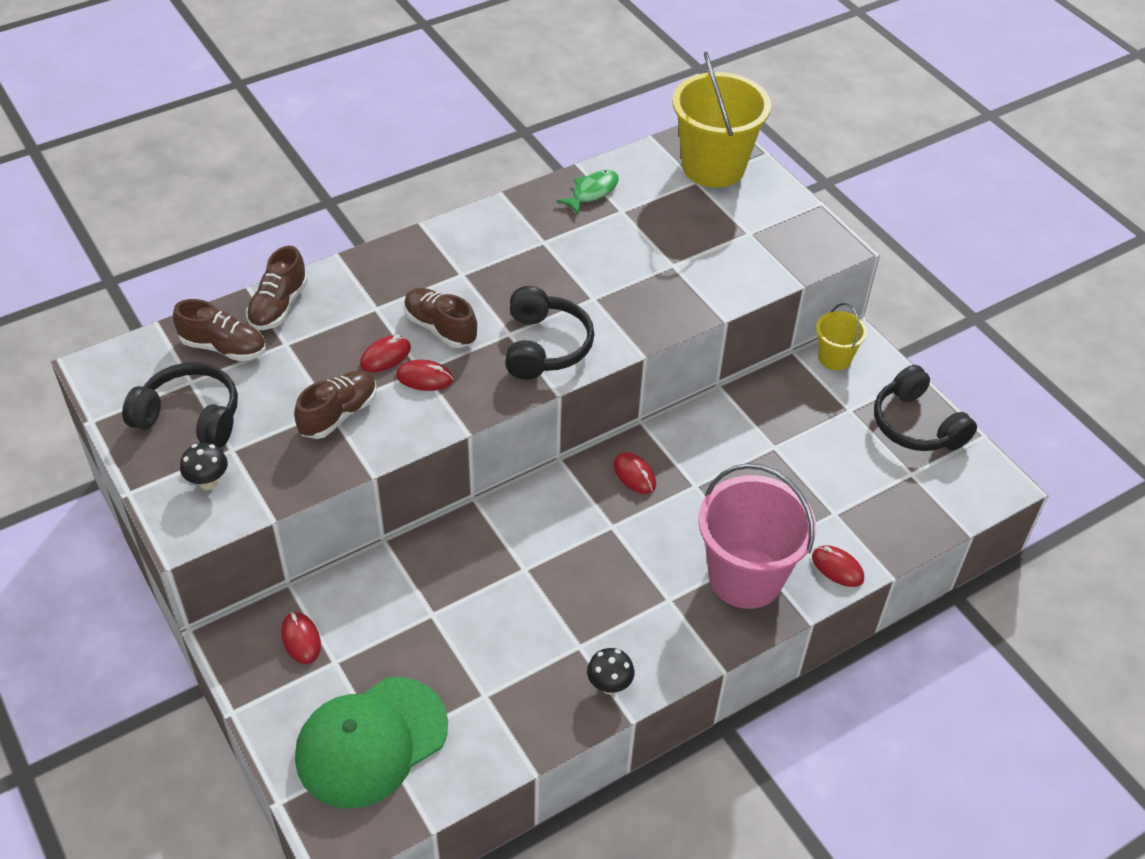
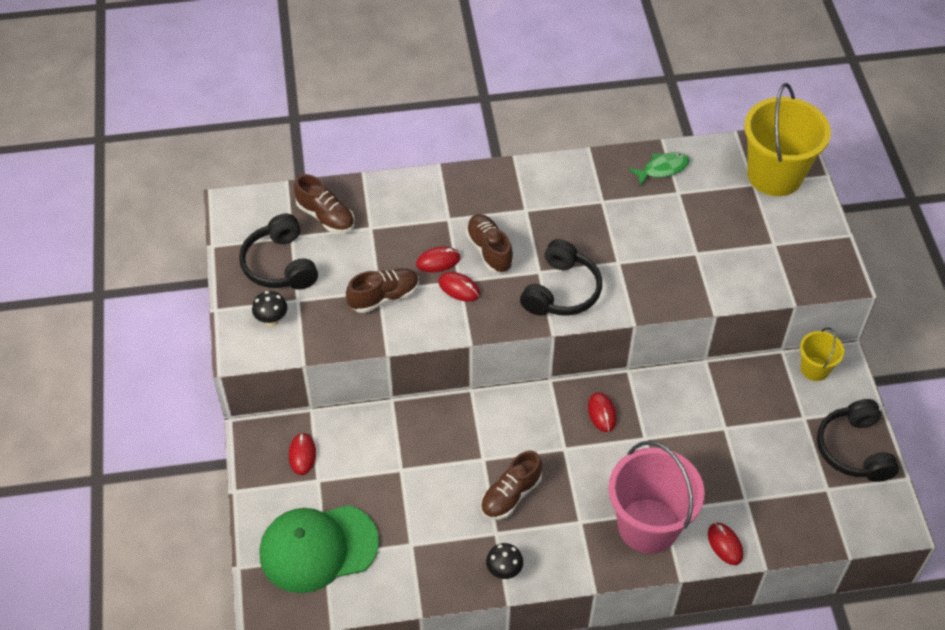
camera: 25 degrees right, 5 degrees up
(190, 417) = (280, 264): black headphones -> black headphones turned 150 degrees counterclockwise
(278, 306) = (378, 195): brown shoe -> brown shoe (510, 495)

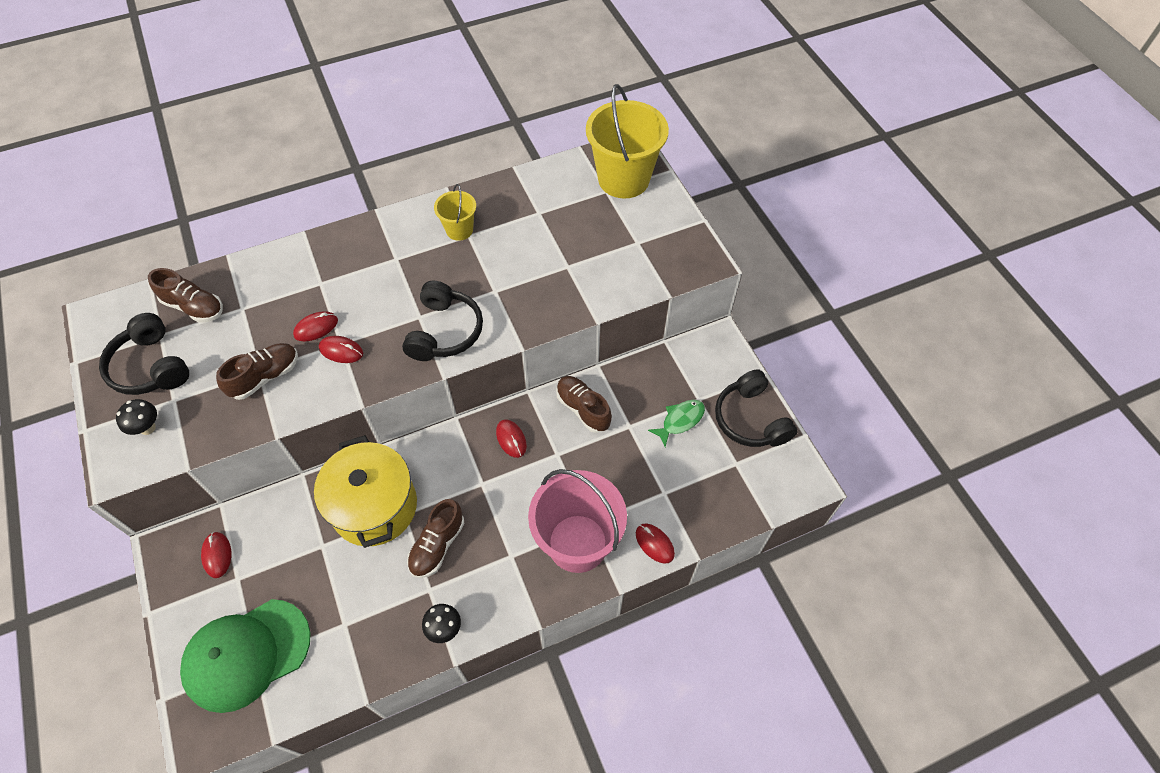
camera: 15 degrees left, 5 degrees up
(456, 445) = (375, 506): none -> yellow pot
(489, 250) = (366, 306): brown shoe -> brown shoe (583, 409)
(662, 169) = (519, 193): green fish -> green fish (680, 420)
(815, 369) = (697, 350): yellow bucket -> yellow bucket (459, 230)

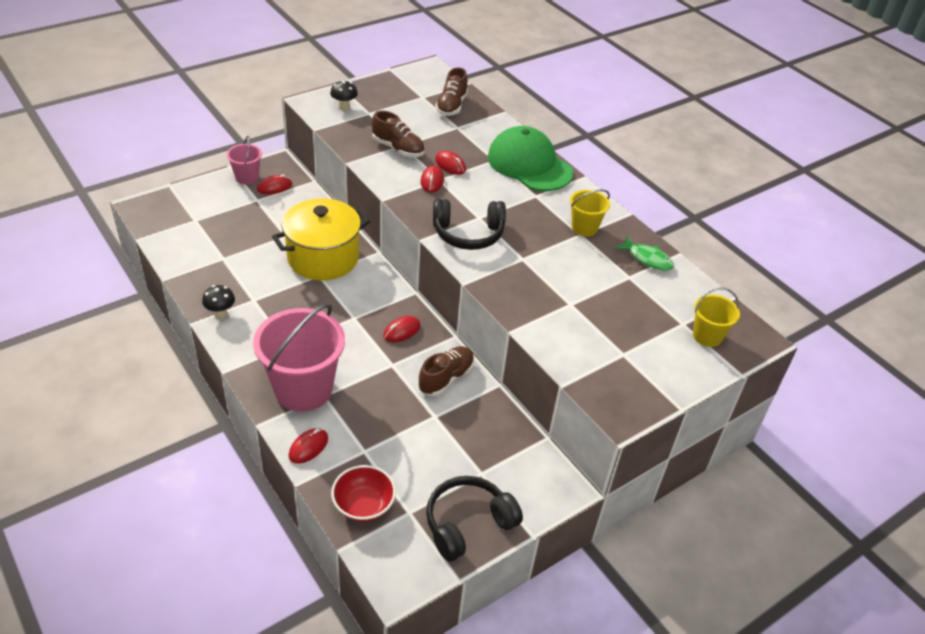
camera: 75 degrees right, 15 degrees down
(151, 366) = (394, 98): black headphones -> none
(183, 590) = (247, 177): none -> pink bucket
(246, 654) = (200, 215): green cap -> green cap (529, 164)
(437, 545) = (293, 299): brown shoe -> none
(623, 179) = (707, 336): yellow bucket -> yellow bucket, size x0.50
(680, 420) = (451, 458): green fish -> green fish (647, 259)
(726, 500) = (363, 505): none -> red bowl

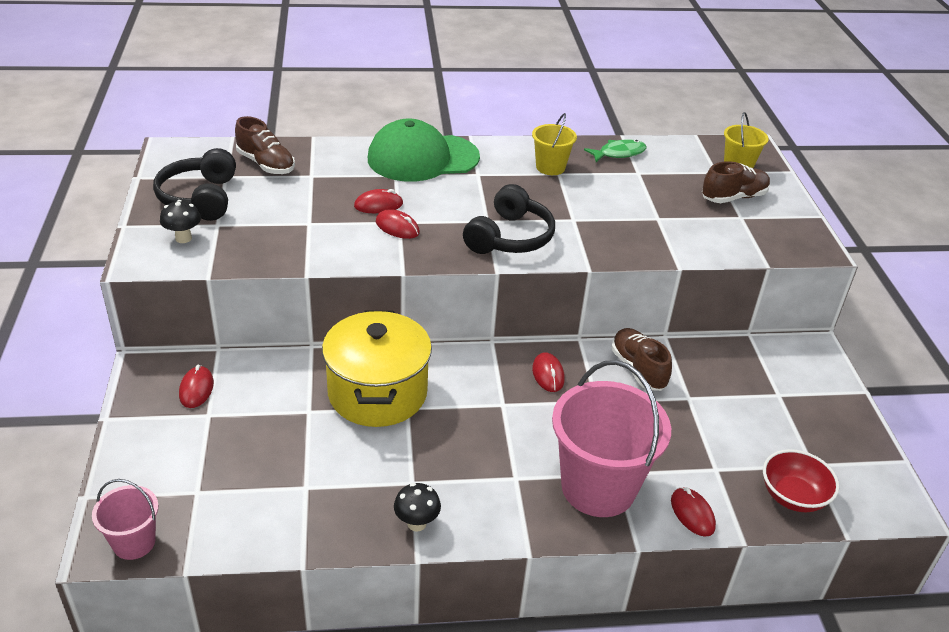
camera: 60 degrees left, 5 degrees down
(247, 177) = (149, 409): pink bucket -> pink bucket (134, 542)
(398, 149) = (313, 229): brown shoe -> brown shoe (733, 197)
(468, 523) = (839, 428): black headphones -> black headphones (200, 198)

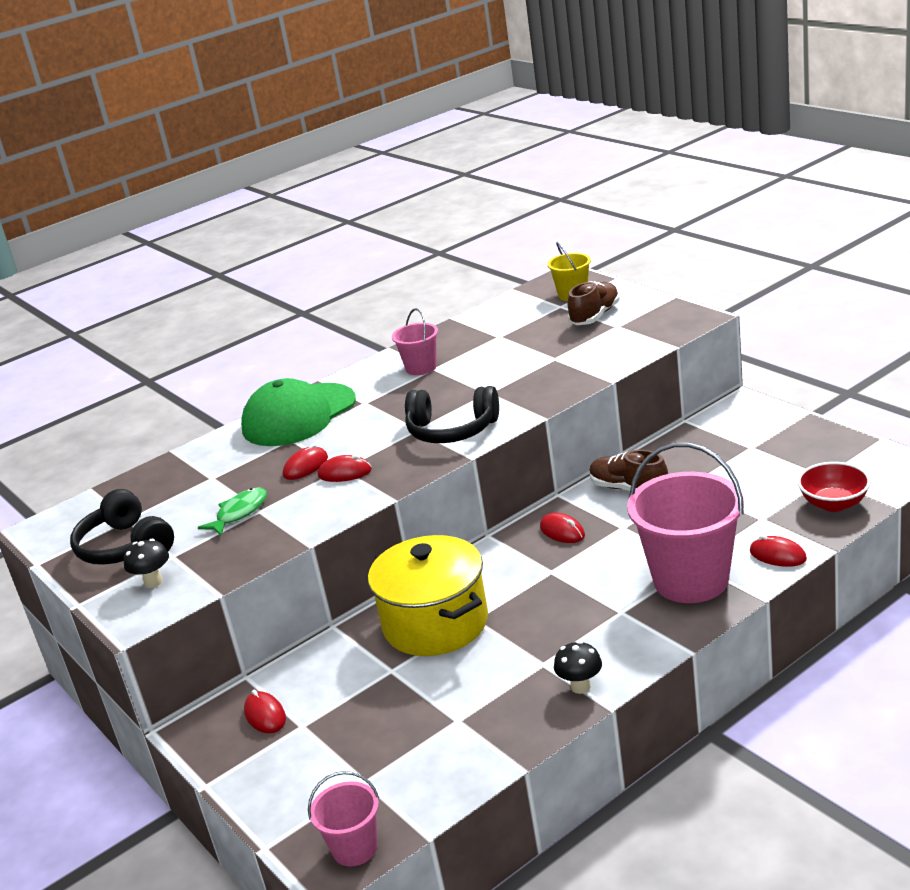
camera: 25 degrees left, 10 degrees down
(266, 164) = (154, 491): brown shoe -> none
(510, 237) = (452, 430): black headphones -> black headphones turned 105 degrees clockwise
(550, 167) = (421, 368): yellow bucket -> pink bucket
(618, 153) = (465, 331): green fish -> green fish (239, 513)

